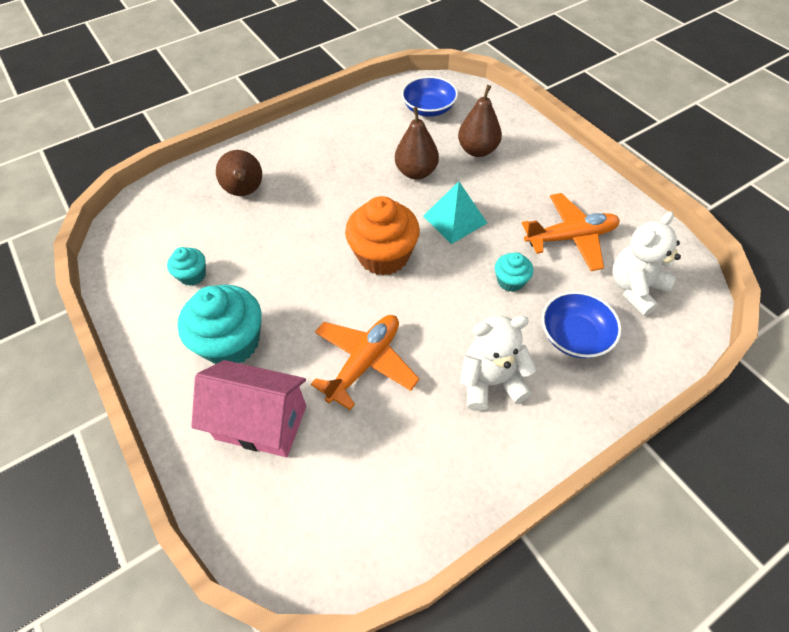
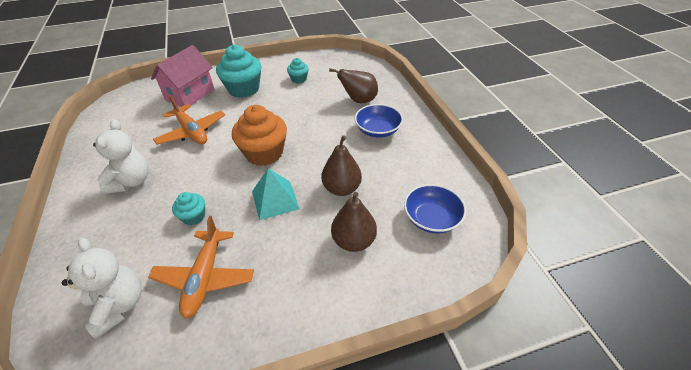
camera: 105 degrees right, 10 degrees down
(574, 336) = (120, 239): blue bowl -> blue bowl (378, 130)

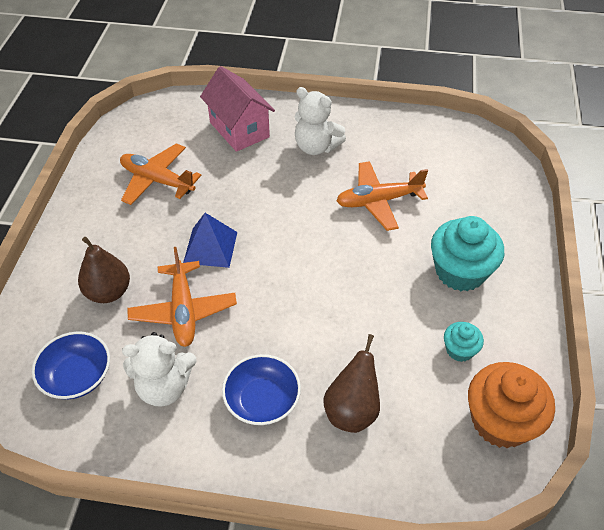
camera: 115 degrees right, 5 degrees up
(119, 305) = (171, 132): white teddy bear -> white teddy bear (164, 387)
(190, 95) = (471, 211): pink house -> pink house (239, 130)
(193, 216) = (233, 183): turquoise cupcake -> none
(264, 153) = (294, 258): orange cupcake -> orange cupcake (500, 421)
(275, 199) = (210, 247): turquoise pyramid -> blue pyramid
(341, 188) = (183, 310): brown pear -> orange plane

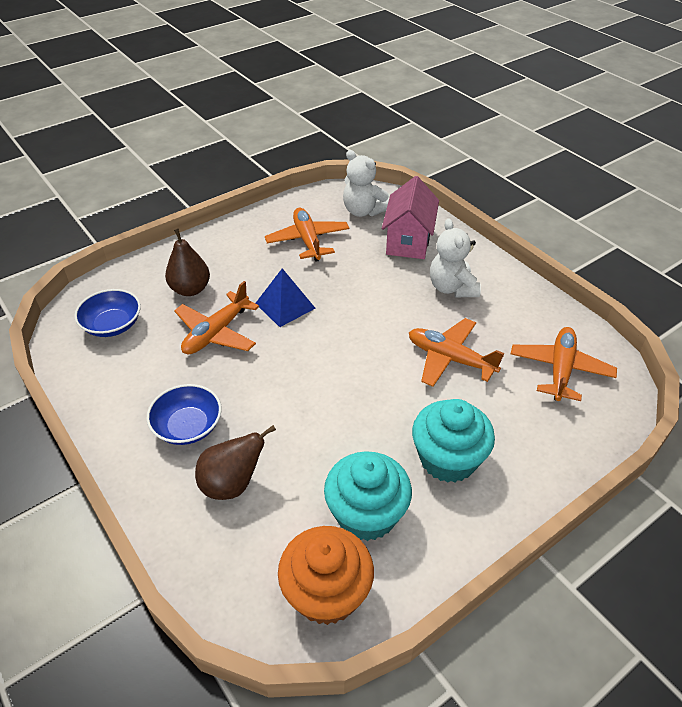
camera: 45 degrees right, 5 degrees down
(164, 387) = (146, 370): white teddy bear -> white teddy bear (363, 211)
(450, 159) = (560, 369): none -> orange plane
(459, 350) = (366, 514): turquoise cupcake -> turquoise cupcake, size x1.96

